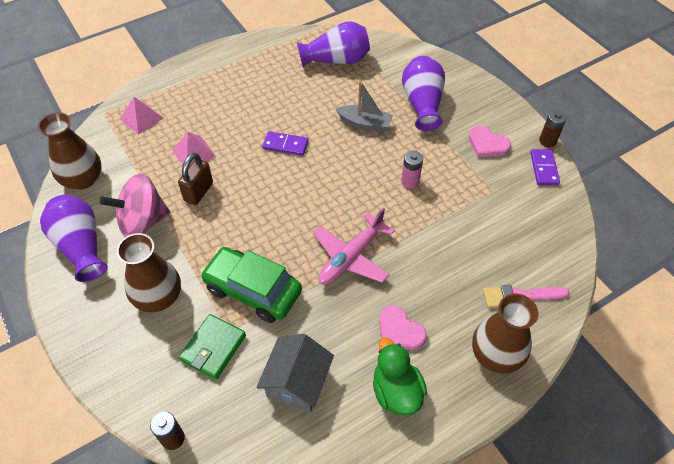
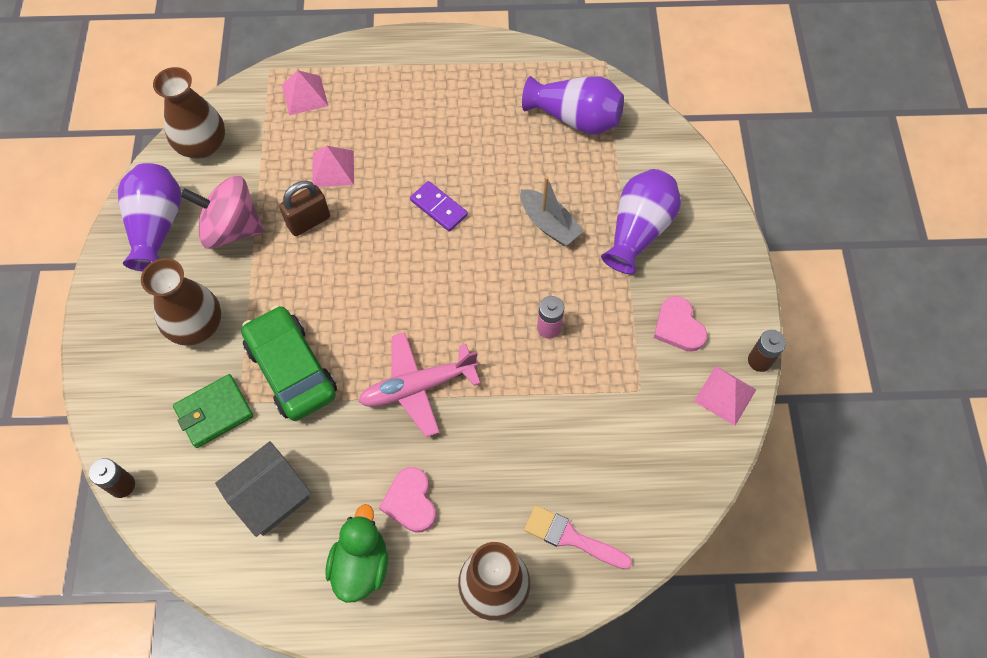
camera: 30 degrees right, 10 degrees up
(544, 168) = (725, 395): purple domino -> pink pyramid

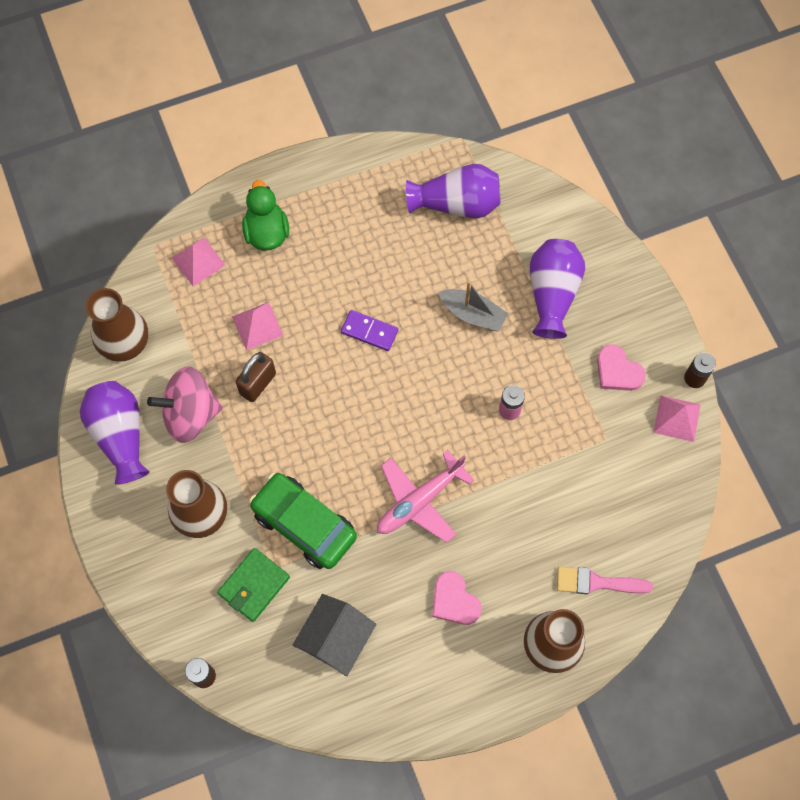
camera: 20 degrees left, 5 degrees up
(361, 565) = (436, 667): green duck -> green duck (267, 232)

